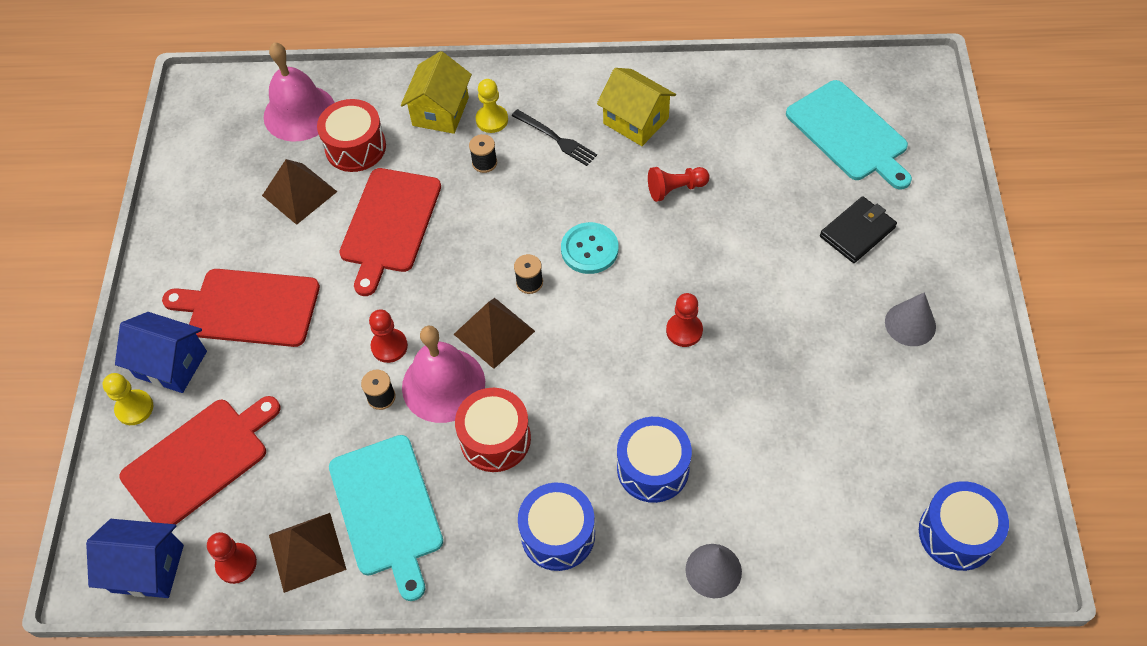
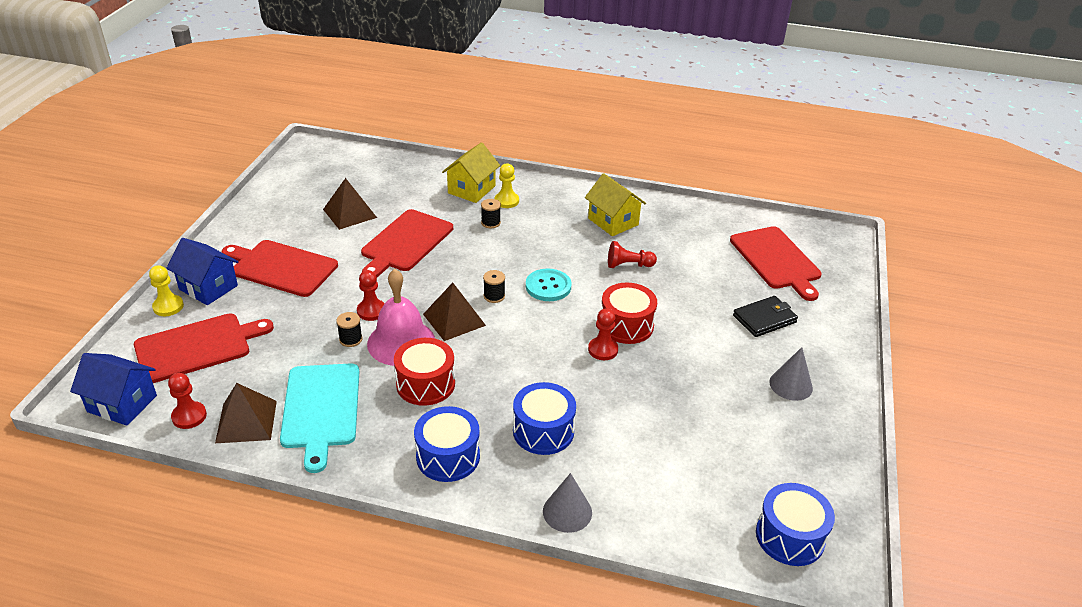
camera: 10 degrees right, 20 degrees down
(299, 113) = (371, 171): pink bell -> none
(355, 147) = (402, 197): red drum -> red drum (626, 325)
(556, 139) = (549, 220): black fork -> none
(849, 133) = (776, 260): turquoise cutting board -> red cutting board

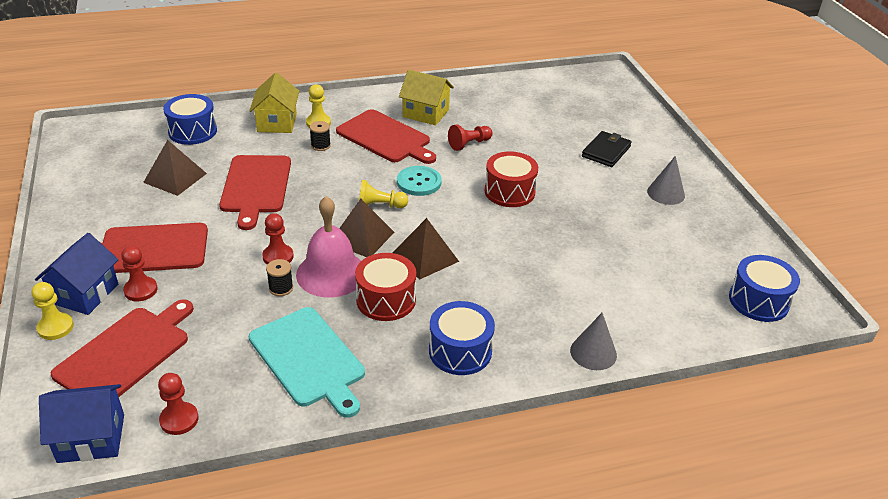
camera: 30 degrees left, 0 degrees up
(208, 287) = (85, 294): blue house -> blue house turned 75 degrees counterclockwise
(246, 421) = (244, 399): brown pyramid -> brown pyramid (425, 257)
(494, 296) = (379, 205): black spool -> yellow pawn
(543, 431) = (519, 298): blue drum -> blue drum (192, 131)
(603, 350) = (508, 217): red pawn -> red pawn (141, 290)
(776, 260) = (576, 105): red cutting board -> red cutting board (385, 138)

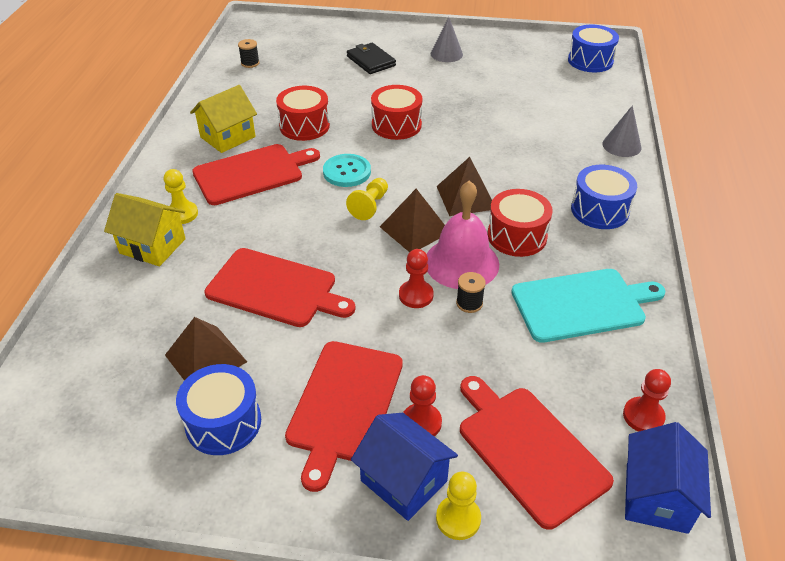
camera: 65 degrees left, 5 degrees up
(192, 131) = (108, 325): blue drum -> blue drum (223, 422)
(320, 145) = (230, 222): black spool -> black spool (250, 63)
(469, 144) = (304, 126): red pawn -> red drum

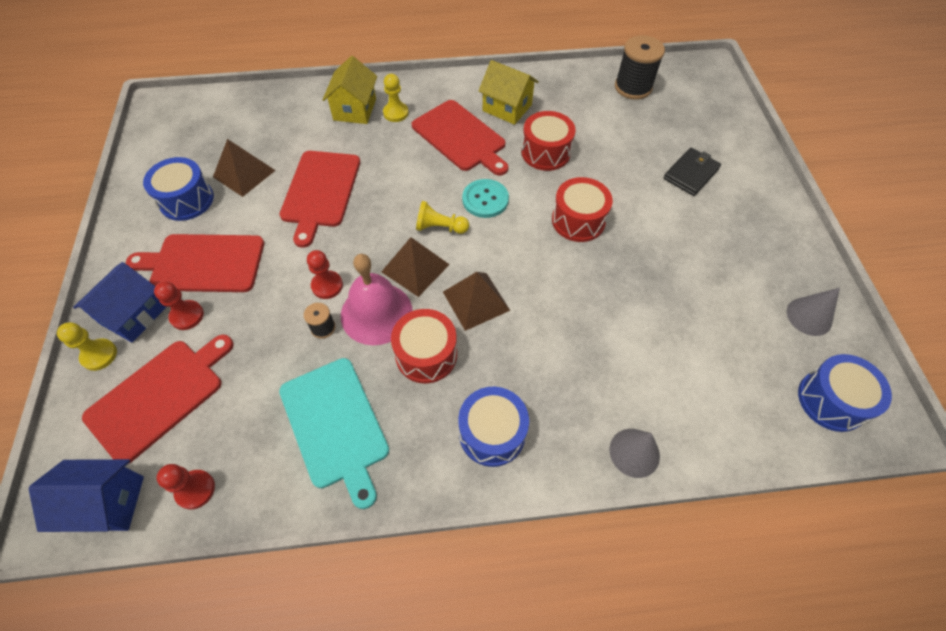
camera: 75 degrees right, 15 degrees up
(250, 63) = (633, 87): black spool -> black spool, size x2.01
(446, 54) = (748, 237): grey cone -> grey cone (809, 316)

